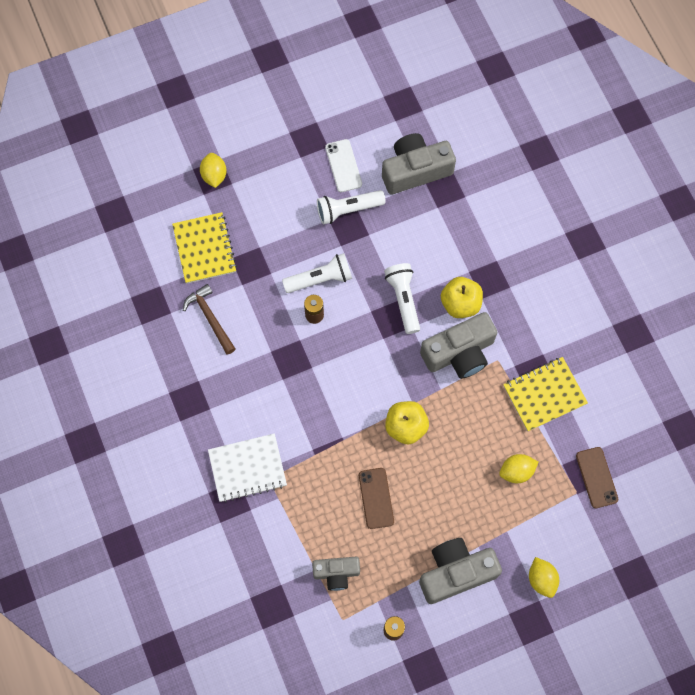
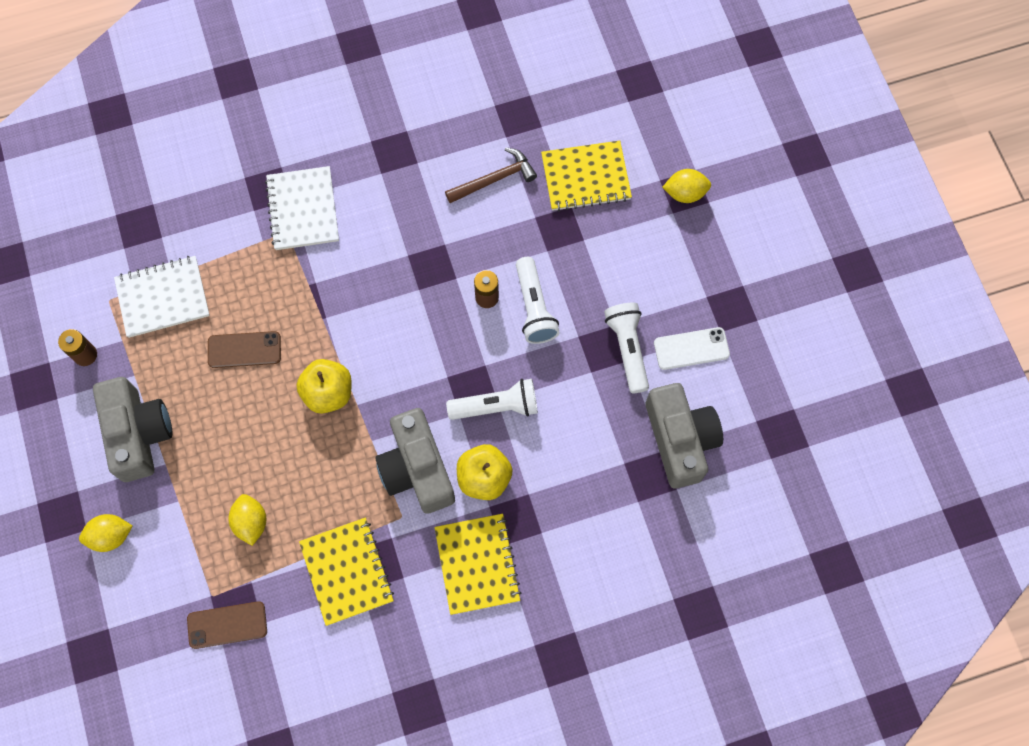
camera: 95 degrees right, 0 degrees up
(336, 573) = (163, 298): grey camera -> white notebook
(526, 303) = (477, 564): none -> yellow notebook

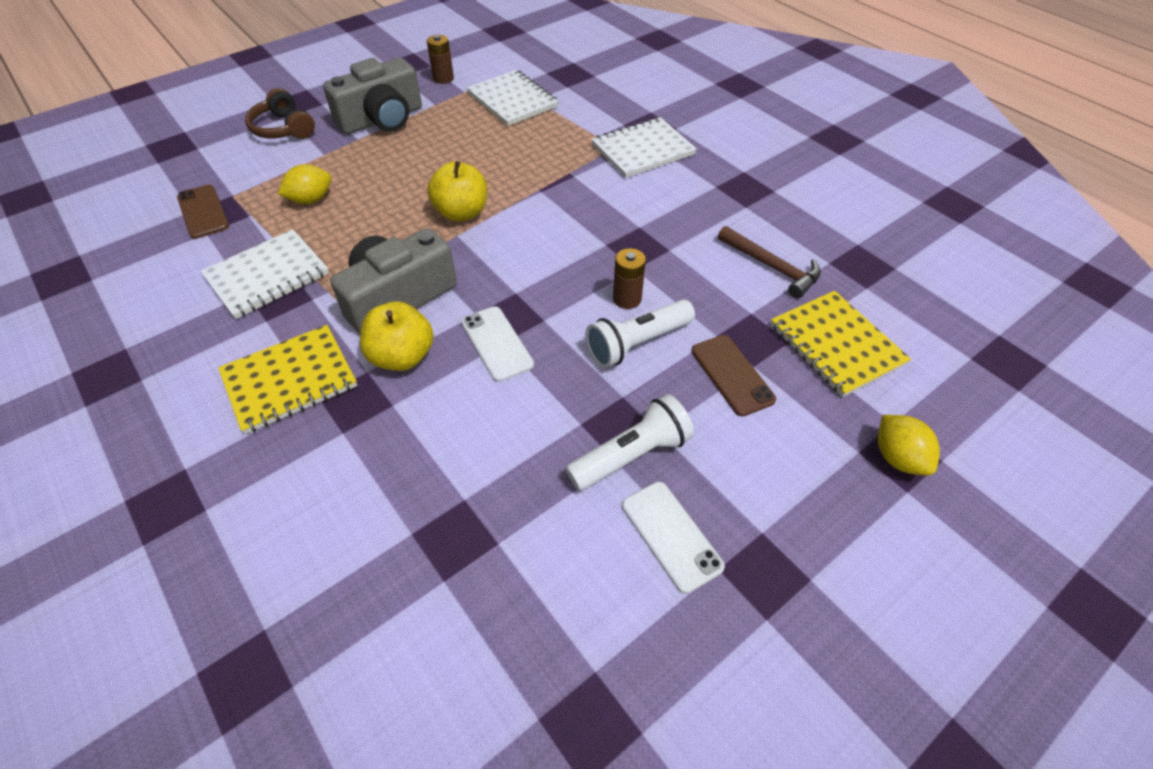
camera: 70 degrees right, 20 degrees down
(111, 536) = (283, 129): yellow lemon -> brown headphones
(244, 349) = (484, 153): brown phone -> brown phone (732, 375)
(347, 572) = (267, 276): yellow notebook -> white notebook
(496, 406) = (496, 343): white flashlight -> white phone
(680, 440) = (523, 563): grey camera -> none

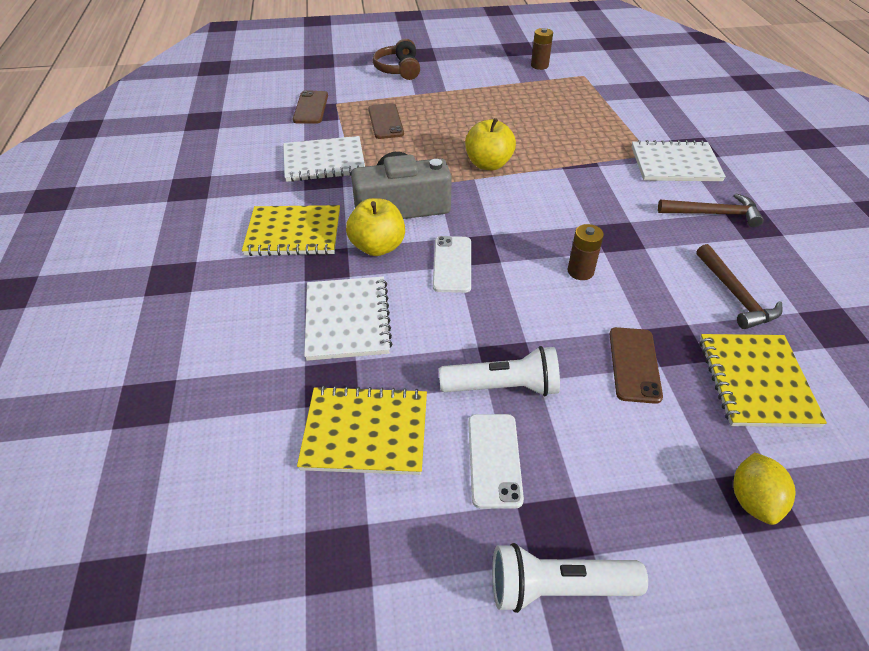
camera: 30 degrees right, 5 degrees down
(311, 200) = (386, 121): yellow lemon -> brown phone
(382, 119) = (473, 82): grey camera -> none
(512, 100) = (585, 95): white notebook -> white notebook (347, 320)
(528, 575) = (365, 432): none -> yellow notebook
(637, 343) = (566, 308): white flashlight -> white flashlight (557, 588)
(706, 191) = (713, 214): none -> brown hammer

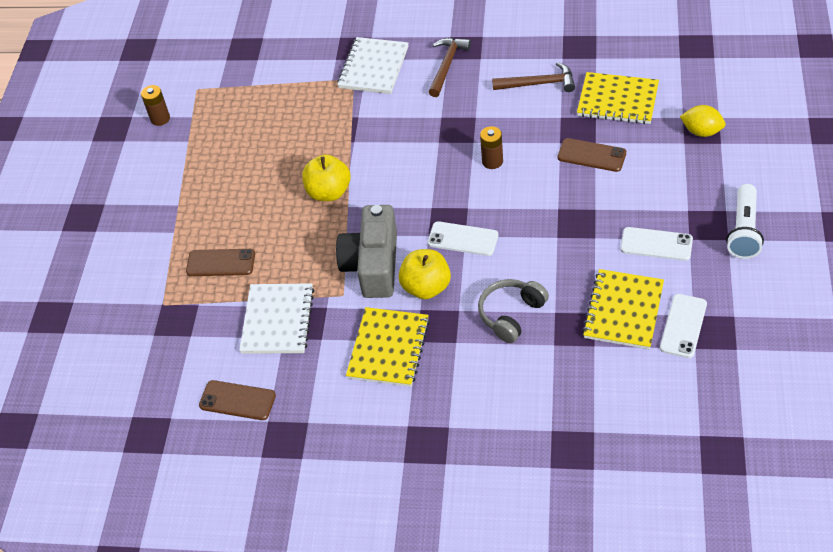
camera: 70 degrees left, 5 degrees up
(311, 108) = (163, 328): brown phone -> brown phone (237, 400)
(345, 511) = (683, 326): none -> white phone
(347, 320) = (511, 314): white notebook -> grey headphones
(398, 69) = (111, 240): brown headphones -> none
(503, 386) = (597, 229): white flashlight -> none

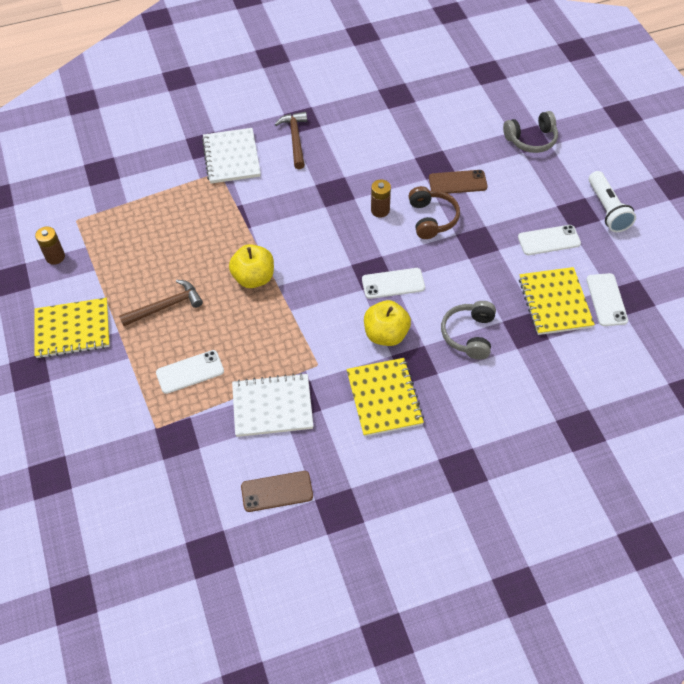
camera: 30 degrees left, 5 degrees up
(221, 263) = (190, 372): brown phone -> white phone
(277, 320) = (272, 406): white notebook -> white notebook turned 75 degrees counterclockwise
(373, 264) = (329, 329): grey camera -> none
(539, 84) = (381, 134): brown hammer -> brown hammer (166, 306)
(541, 185) = (432, 218): none -> brown headphones
(617, 100) = (452, 131): yellow notebook -> yellow notebook (72, 329)
(701, 131) = (531, 139): yellow lemon -> grey headphones

